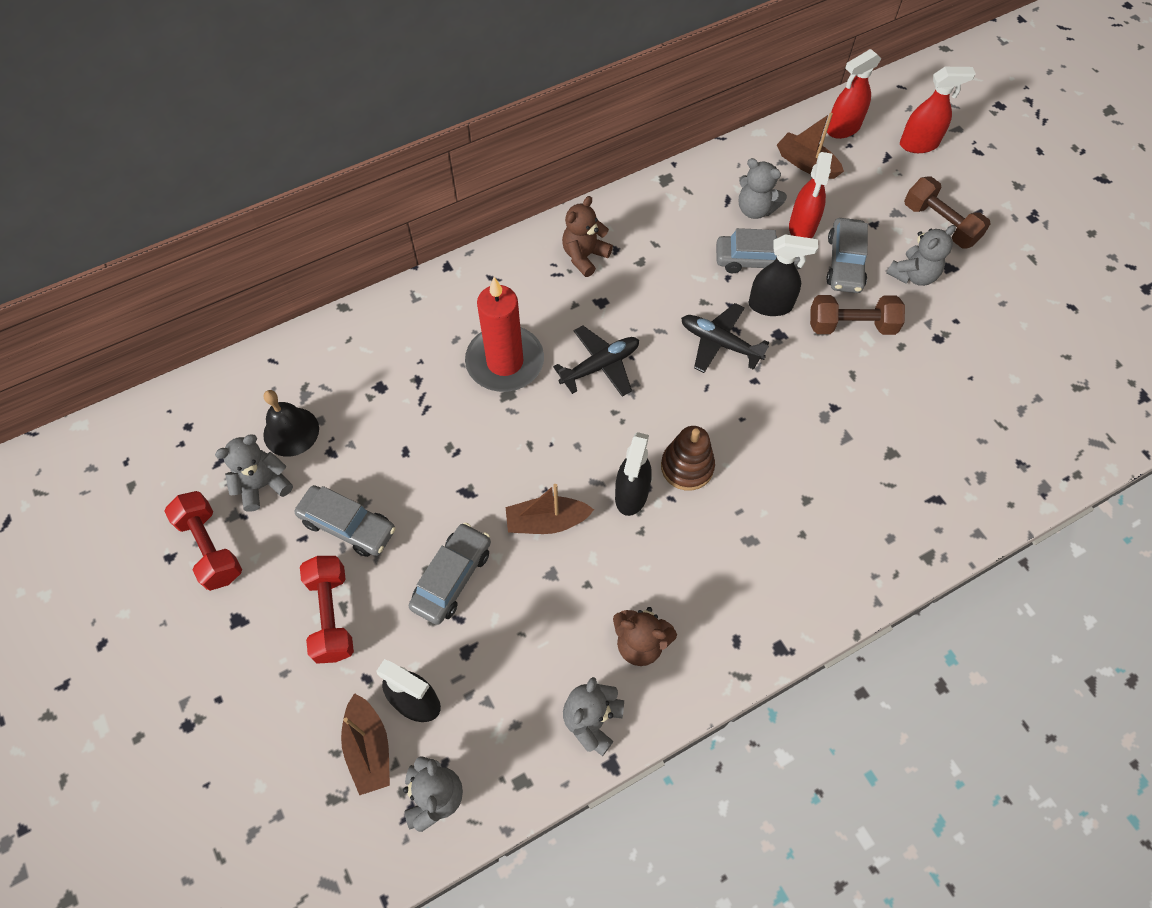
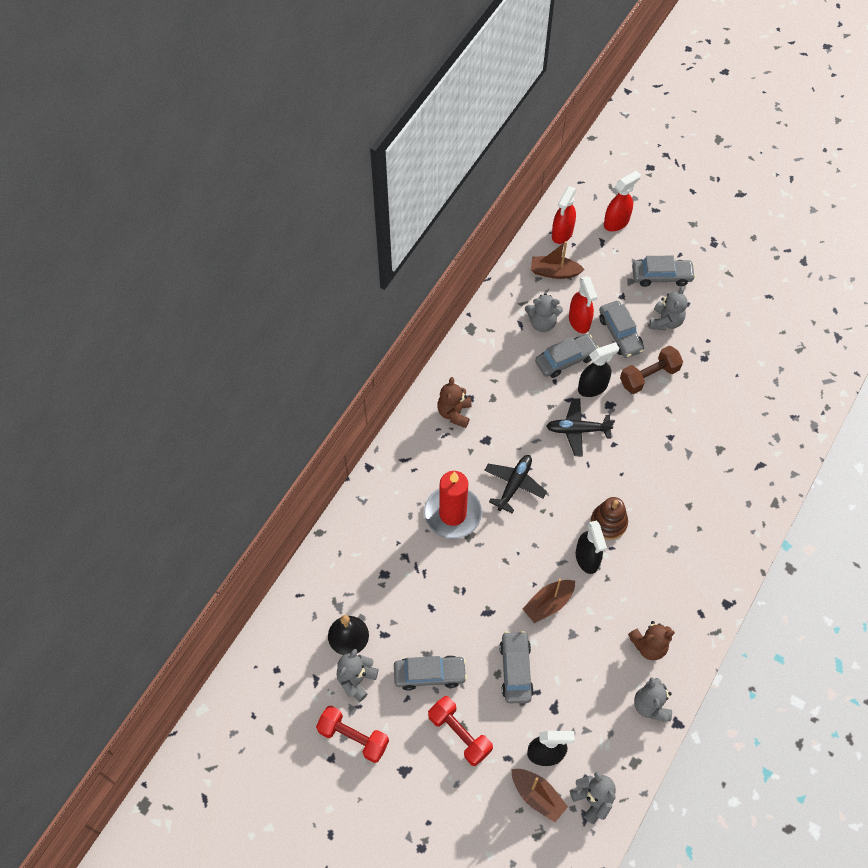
camera: 30 degrees left, 0 degrees up
(940, 224) = (661, 276): brown dumbbell -> grey car

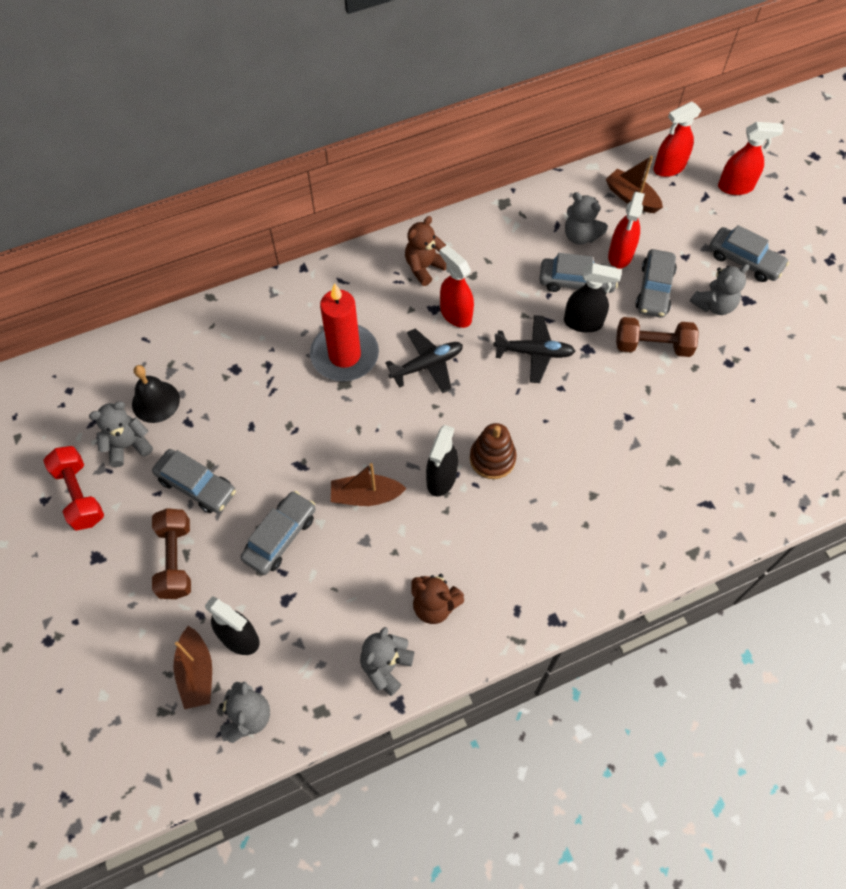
camera: 35 degrees right, 0 degrees up
(459, 734) = (175, 560): red dumbbell -> brown dumbbell
(503, 435) = (455, 314): none -> red spray bottle
(577, 430) = (534, 353): black plane -> black plane turned 150 degrees clockwise

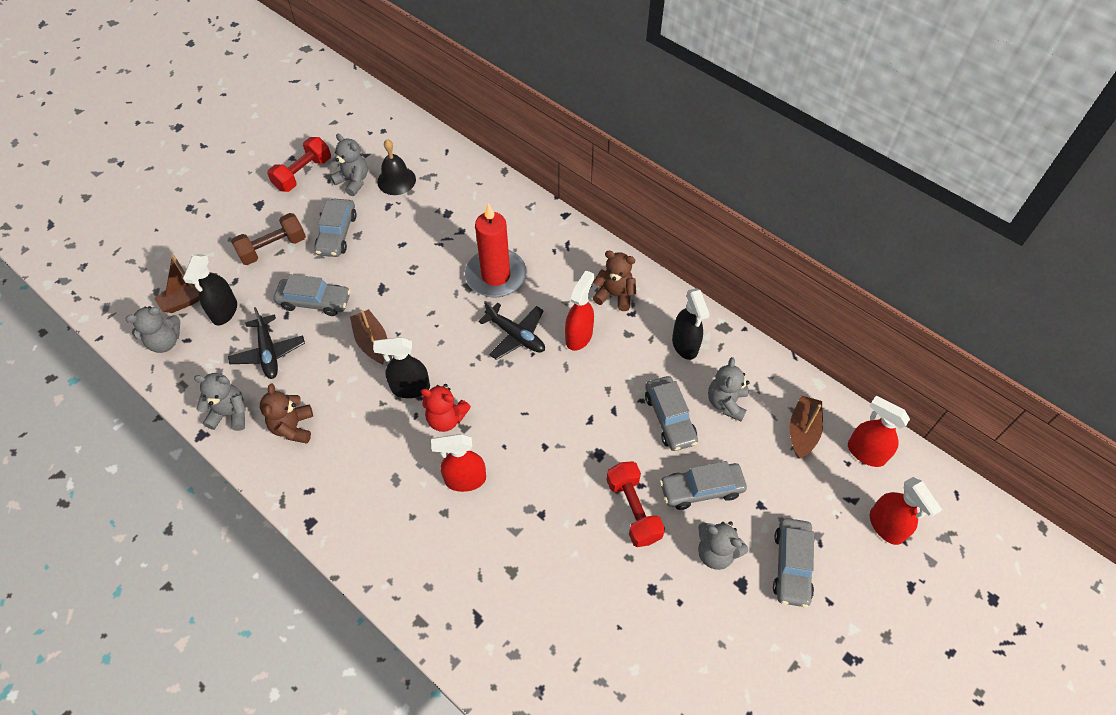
camera: 65 degrees right, 5 degrees down
(492, 458) = (446, 418): brown stacking toy -> red teddy bear
(534, 353) = (571, 411): black plane -> black plane (268, 352)
(583, 323) = (626, 440): black spray bottle -> black spray bottle (685, 345)
(620, 255) = (724, 445): red spray bottle -> red spray bottle (465, 480)
(653, 346) = (633, 510): brown dumbbell -> red dumbbell

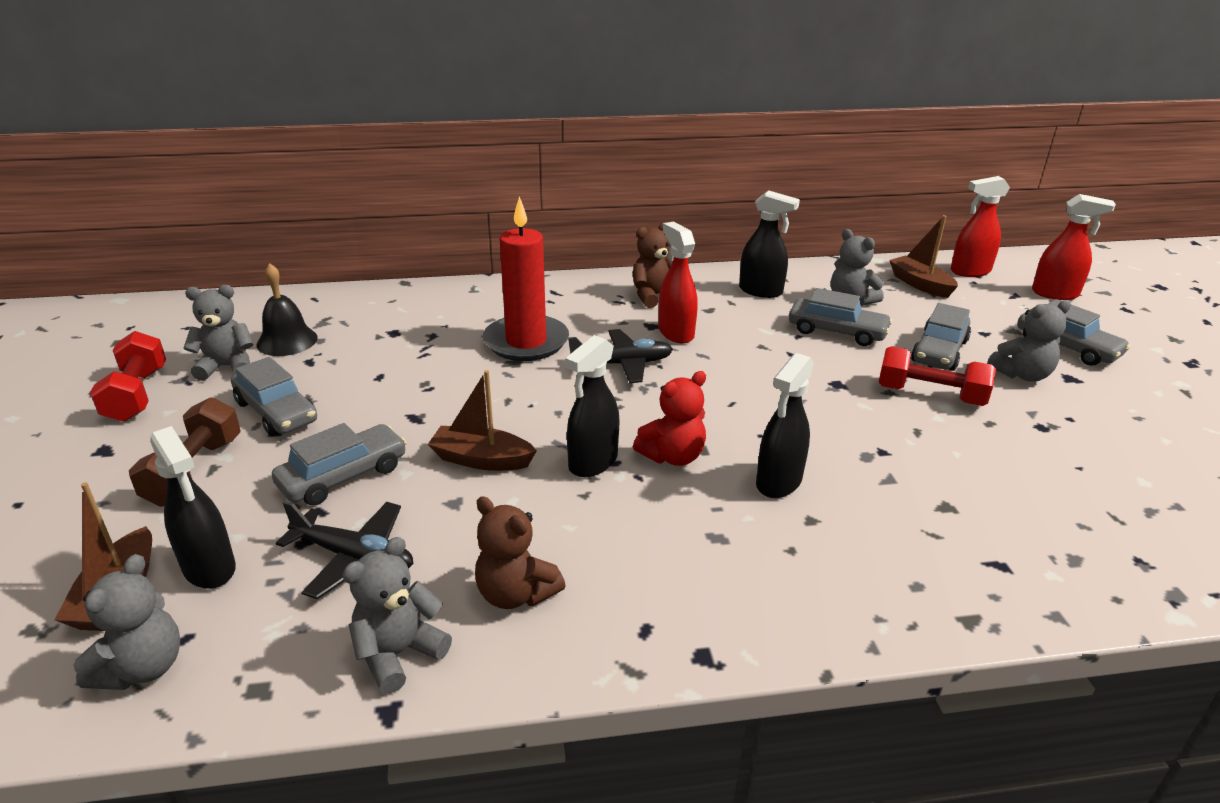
camera: 50 degrees left, 25 degrees down
(465, 480) = (778, 482): red spray bottle -> black spray bottle

